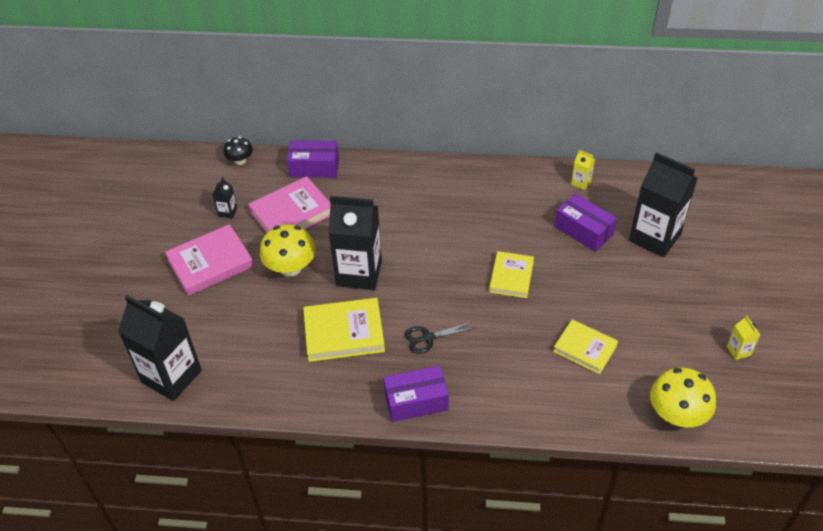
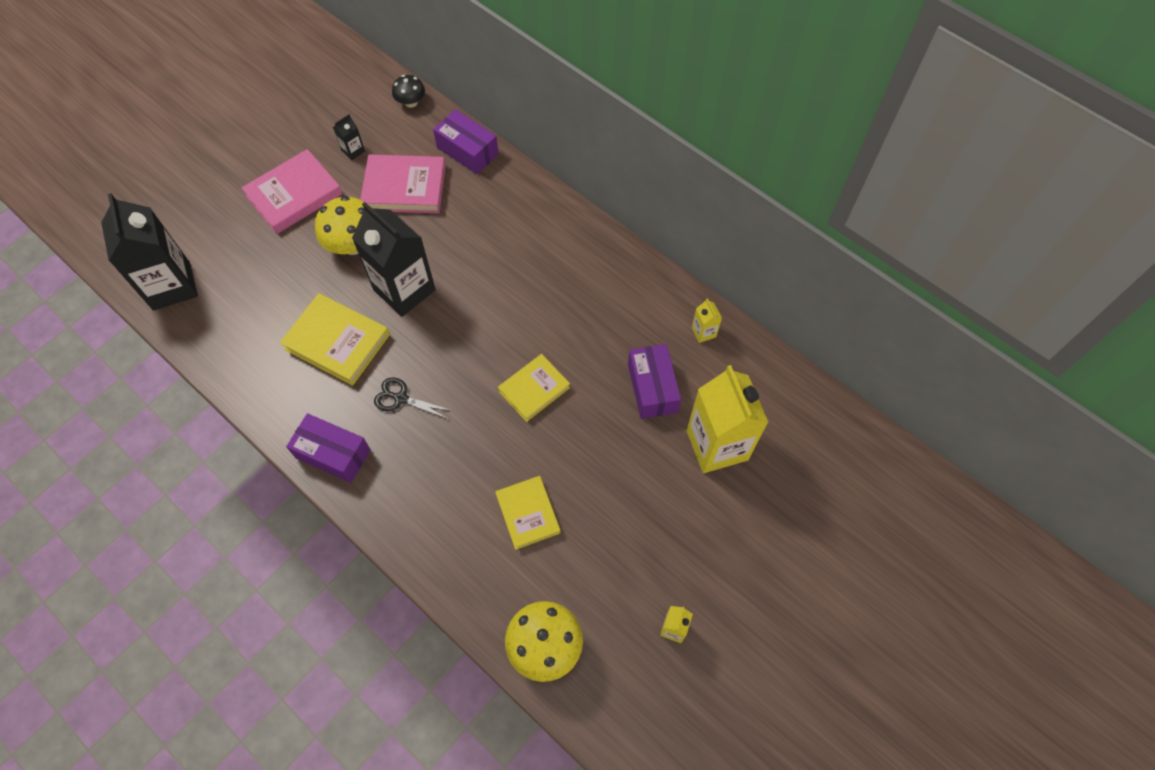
camera: 35 degrees right, 15 degrees up
(210, 263) = (294, 195): pink book -> pink book turned 45 degrees counterclockwise
(654, 237) = (717, 445): black carton -> yellow carton

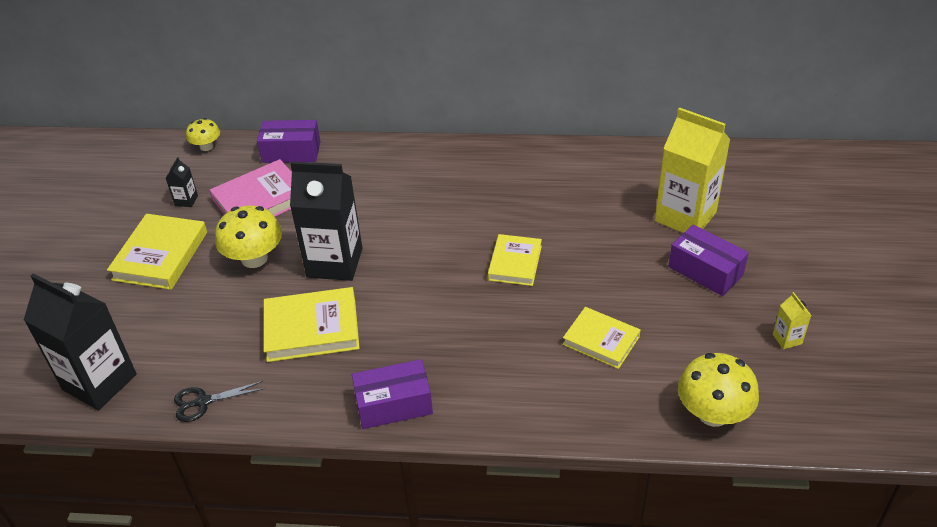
camera: 35 degrees left, 20 degrees down
(294, 195) = (160, 256): pink book -> yellow book
(401, 398) = (412, 332): black scissors -> black scissors (203, 402)
(411, 102) = (206, 146): black mushroom -> yellow mushroom
(652, 388) = (601, 211): purple box -> purple box (705, 271)
(703, 332) = (599, 161): yellow carton -> none

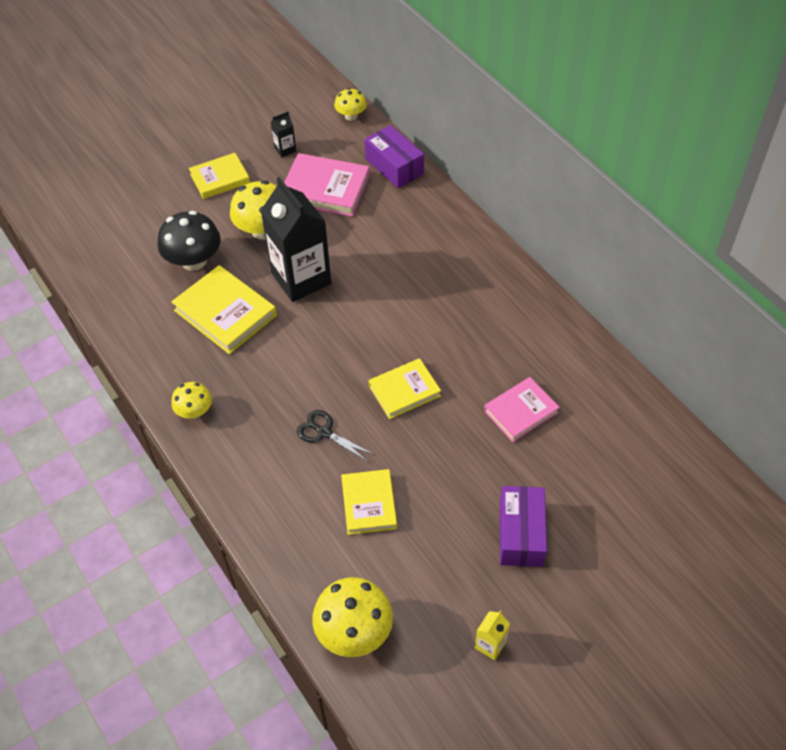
camera: 50 degrees right, 10 degrees up
(99, 382) = (86, 237): black carton -> none
(160, 256) = (220, 178): yellow book -> yellow book, size x0.67
(203, 402) = (112, 303): black scissors -> black scissors (324, 432)
(228, 320) = (194, 261): none -> black mushroom
(394, 404) = (194, 411): purple box -> yellow mushroom
(599, 213) = (521, 412): none -> pink book
(685, 217) = (579, 479): yellow carton -> none

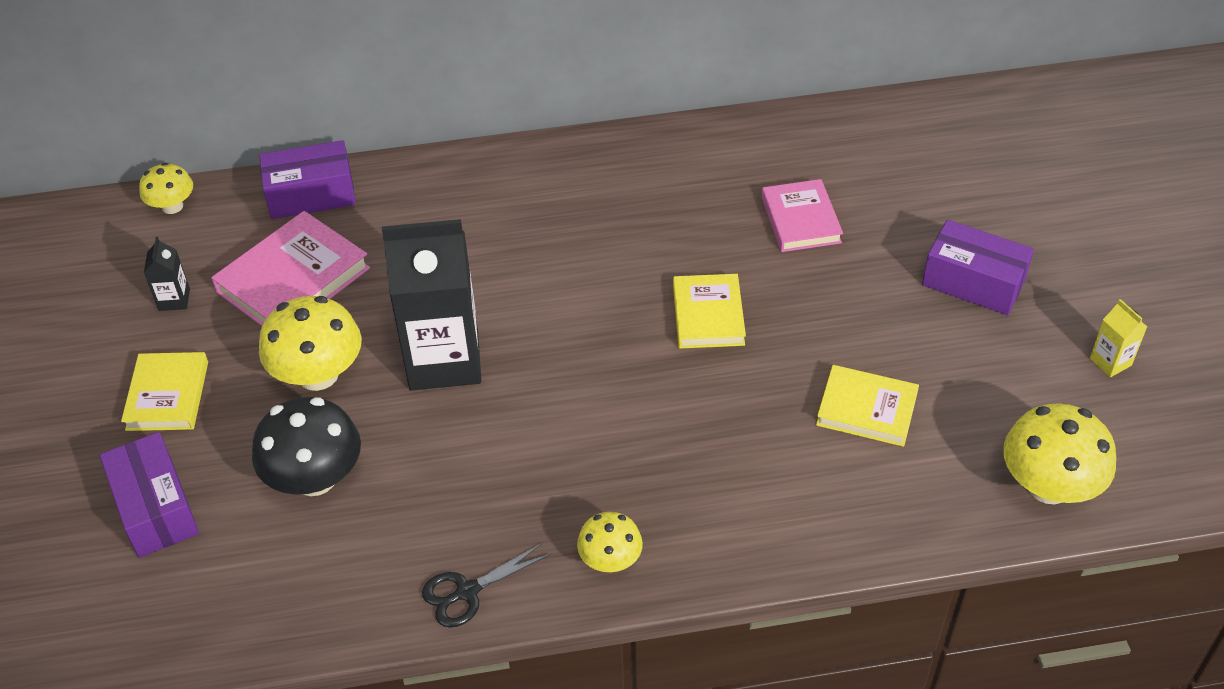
camera: 65 degrees left, 5 degrees down
(148, 209) = (155, 508): none -> purple box
(225, 313) = (447, 469): yellow book -> none
(324, 432) = (730, 419): black scissors -> black scissors (467, 592)

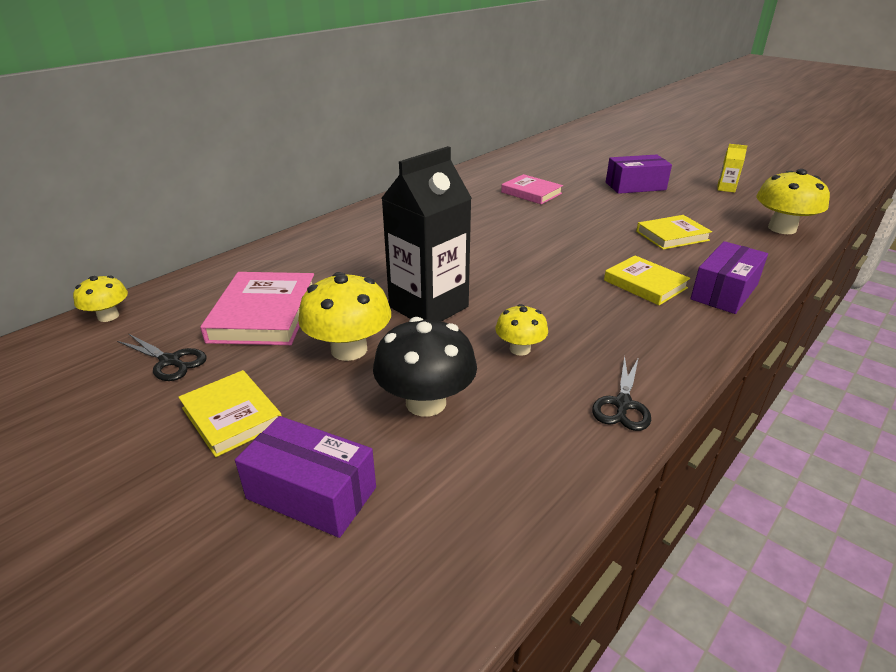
camera: 40 degrees left, 15 degrees down
(174, 299) = (170, 361): black carton -> black scissors
(311, 194) = (225, 274): purple box -> purple box (724, 292)
(610, 560) = (670, 344): yellow mushroom -> yellow mushroom (520, 349)
(708, 315) = (545, 234): yellow book -> yellow book (645, 284)

